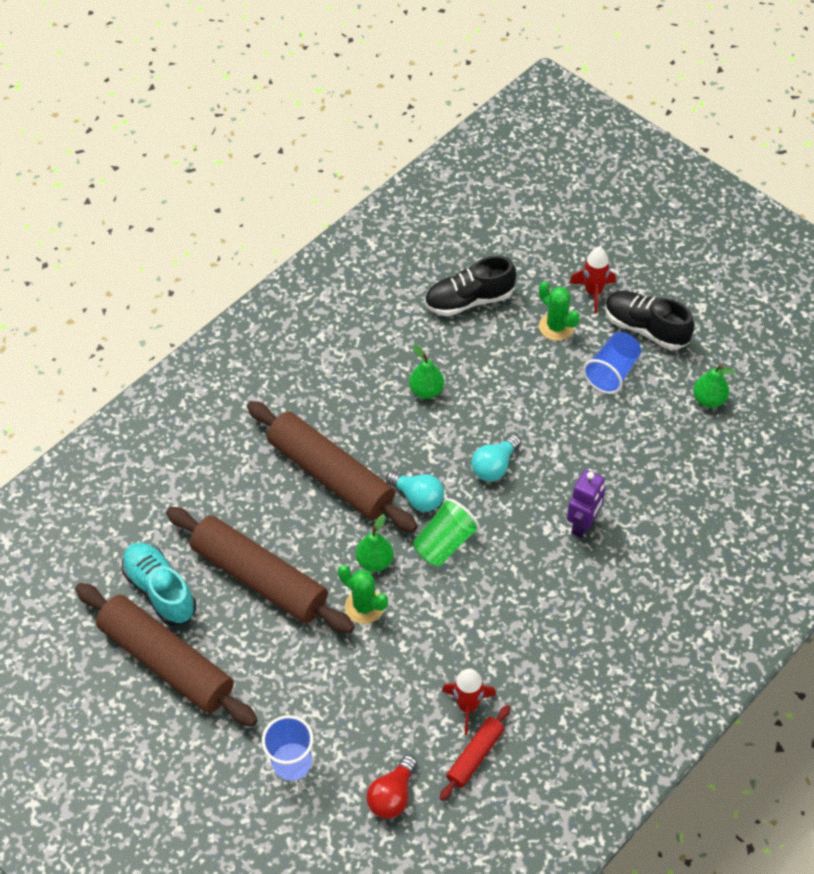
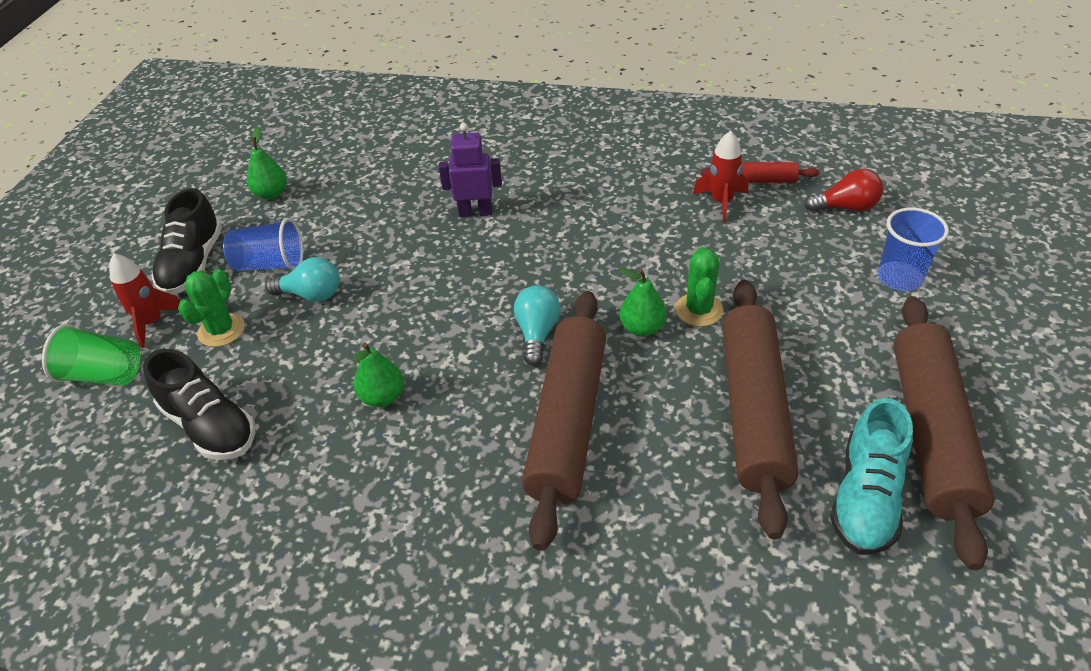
camera: 120 degrees left, 10 degrees down
(445, 543) = (574, 288): green cup -> green cup (104, 374)
(494, 466) = (452, 295): turquoise light bulb -> turquoise light bulb (311, 294)

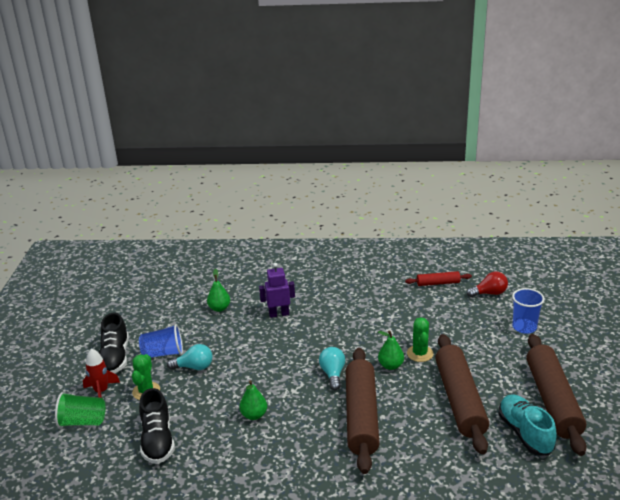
camera: 10 degrees left, 15 degrees down
(210, 426) = (157, 440): black shoe -> black shoe turned 45 degrees clockwise
(271, 194) = (150, 314): green pear -> green pear (219, 308)
(721, 202) = (420, 296): red rocket -> none
(866, 497) = (525, 433): turquoise shoe -> turquoise shoe turned 150 degrees clockwise

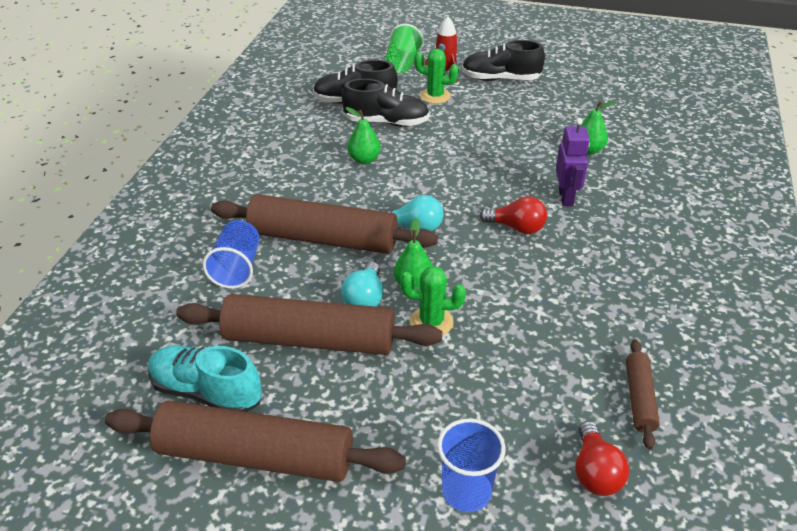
camera: 100 degrees right, 10 degrees up
(163, 353) = (500, 107): blue cup -> blue cup (237, 268)
(194, 367) = (467, 126): turquoise light bulb -> turquoise light bulb (365, 299)
(194, 413) = (386, 122): none -> black shoe
(318, 331) = (516, 228): none -> red light bulb
(438, 283) = (639, 398): red rolling pin -> brown rolling pin
(525, 433) = (206, 392): turquoise shoe -> turquoise shoe turned 150 degrees counterclockwise

